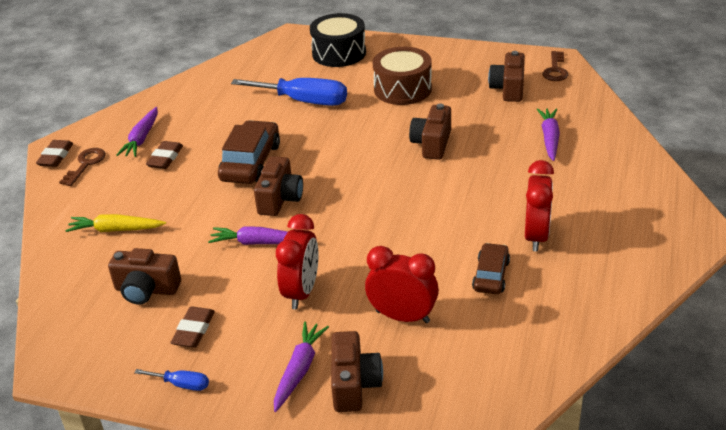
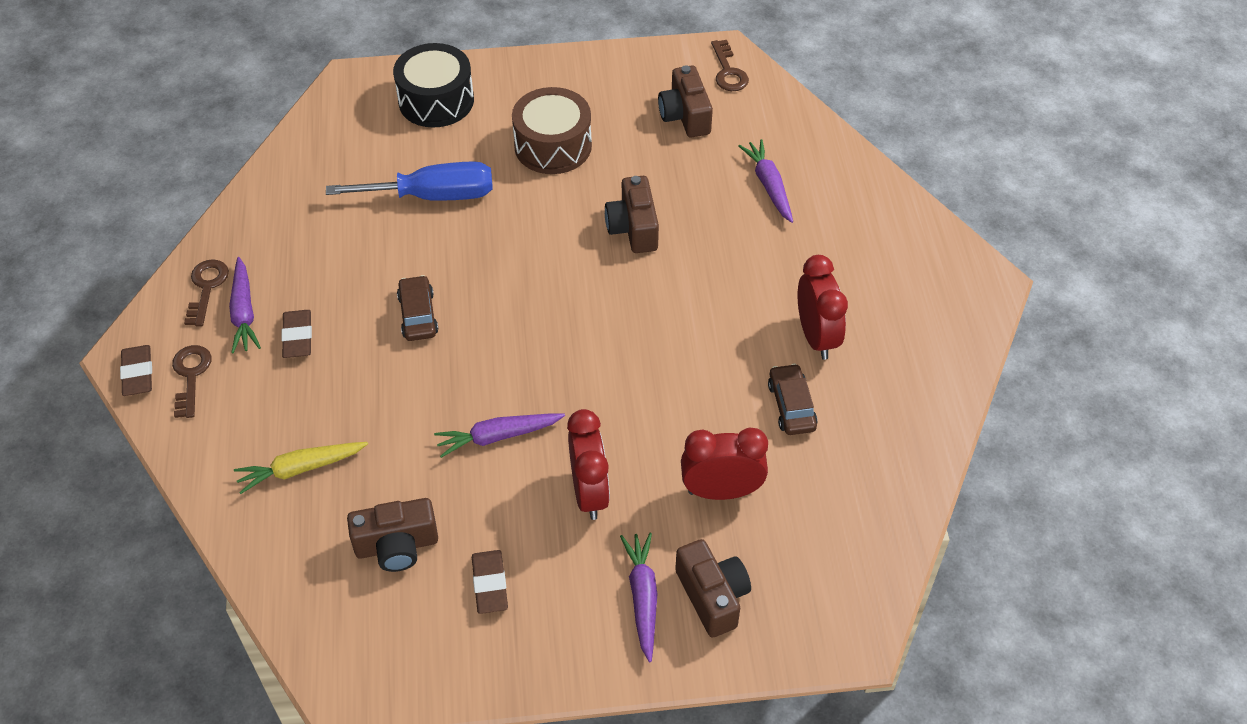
camera: 25 degrees left, 15 degrees up
(128, 121) = (206, 288): none -> brown key
(181, 384) = (518, 660): blue screwdriver -> none
(250, 162) = (418, 315): brown car -> brown car, size x0.61
(280, 199) = (488, 363): brown camera -> none

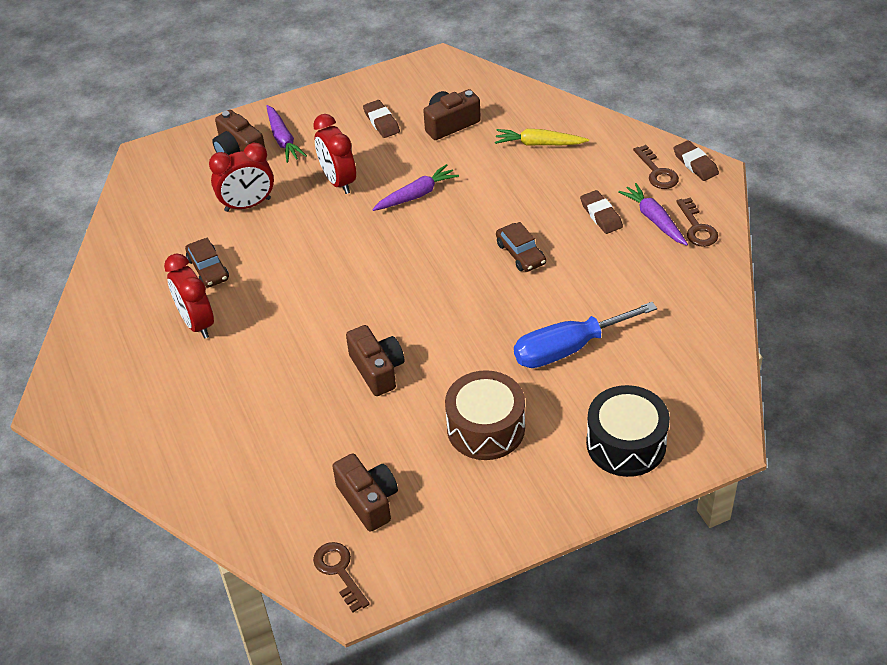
camera: 165 degrees right, 5 degrees down
(300, 469) = (539, 144): yellow carrot -> yellow carrot turned 135 degrees counterclockwise
(769, 185) = (264, 446): purple carrot -> none

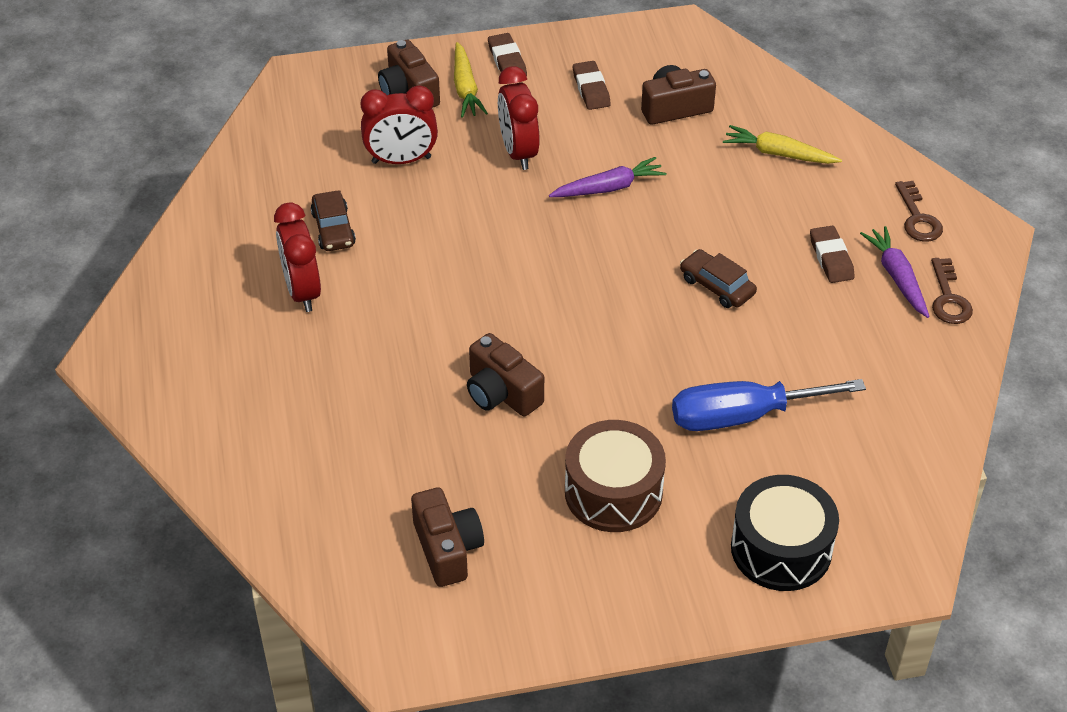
camera: 10 degrees right, 0 degrees up
(283, 139) = (465, 88): purple carrot -> yellow carrot
(339, 571) = (389, 626): brown key -> none
(377, 370) = (501, 393): brown camera -> brown camera turned 150 degrees clockwise
(520, 253) = (717, 286): brown car -> brown car turned 150 degrees clockwise
(695, 164) = (969, 217): brown eraser -> brown eraser (507, 60)

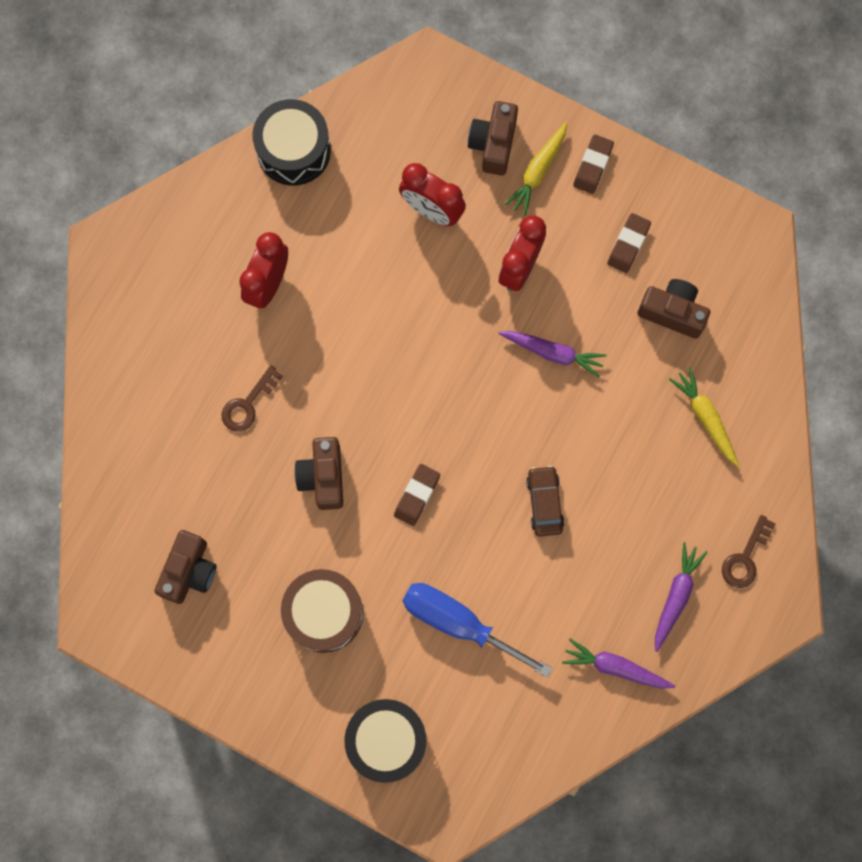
camera: 40 degrees right, 30 degrees up
(232, 191) = (293, 150): none -> black drum
(333, 229) = (333, 241): brown car -> none
(831, 258) = (647, 542): brown eraser -> brown eraser (417, 495)
(909, 356) = (615, 667): none -> purple carrot
(948, 298) = (693, 643): brown key -> brown key (248, 404)

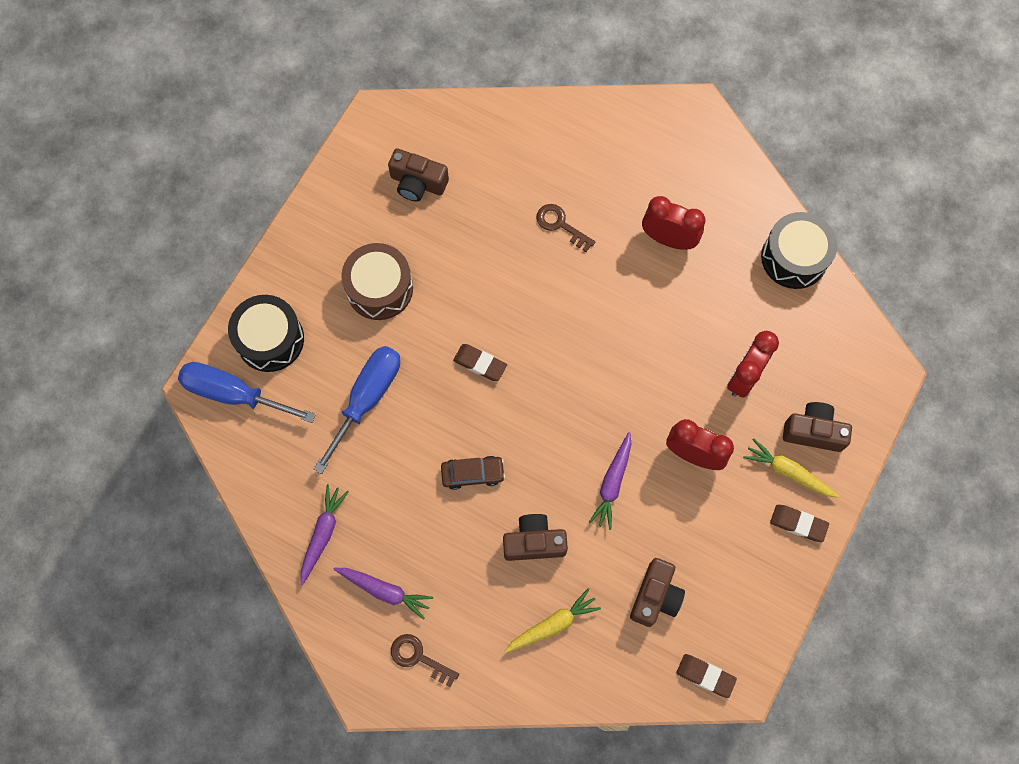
camera: 90 degrees right, 5 degrees down
(323, 477) = (497, 286): brown camera -> brown camera (534, 542)
(453, 780) = (233, 394): none -> blue screwdriver
(628, 244) = (721, 556): brown eraser -> brown eraser (705, 676)

